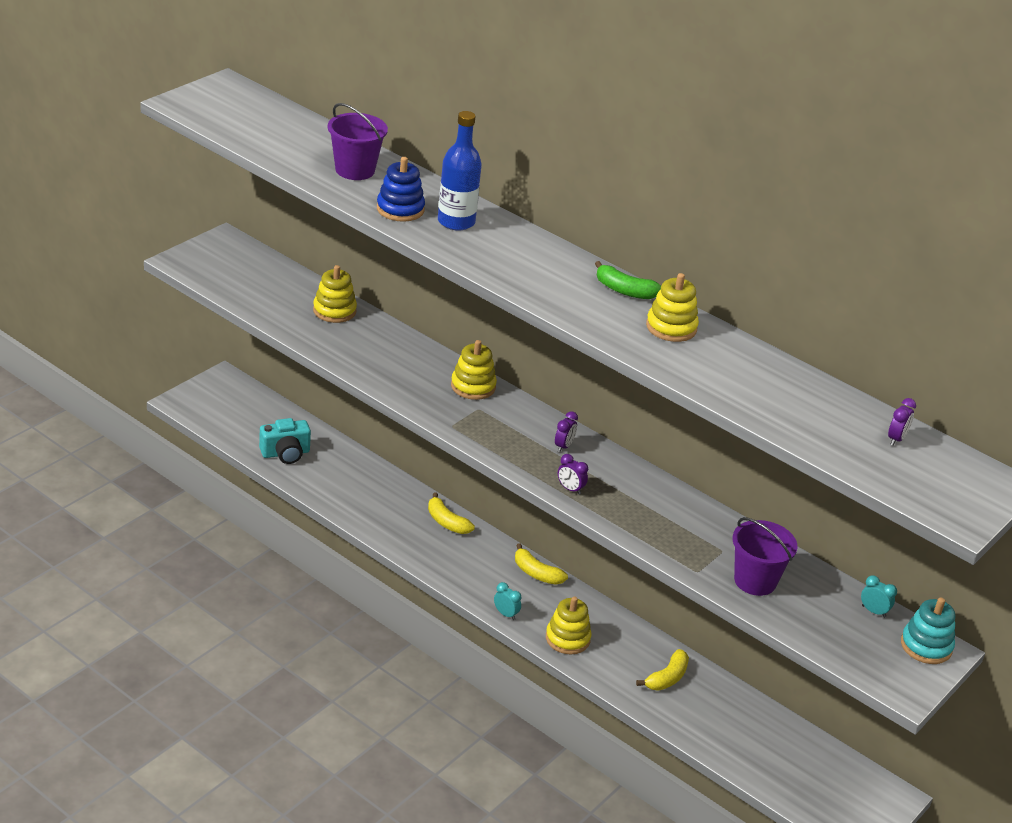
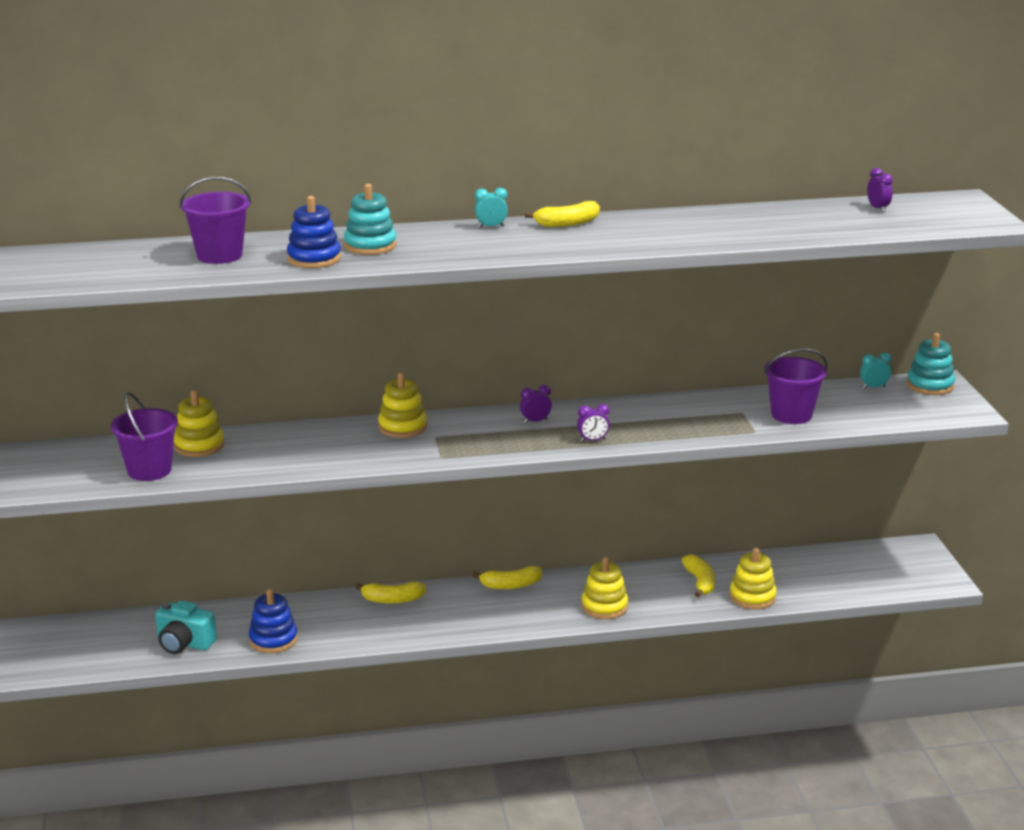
camera: 45 degrees left, 10 degrees down
(277, 308) = (149, 470): none -> purple bucket
(285, 453) = (184, 643): turquoise camera -> turquoise camera turned 90 degrees clockwise
(334, 491) = (273, 640): none -> blue stacking toy
(456, 222) = (370, 245): blue bottle -> turquoise stacking toy
(506, 614) = (540, 623): turquoise clock -> turquoise clock (491, 227)
(563, 446) = (535, 421): purple clock -> purple clock turned 90 degrees counterclockwise
(624, 290) = (567, 223): green banana -> yellow banana
(671, 327) = (641, 225): yellow stacking toy -> yellow stacking toy (752, 597)

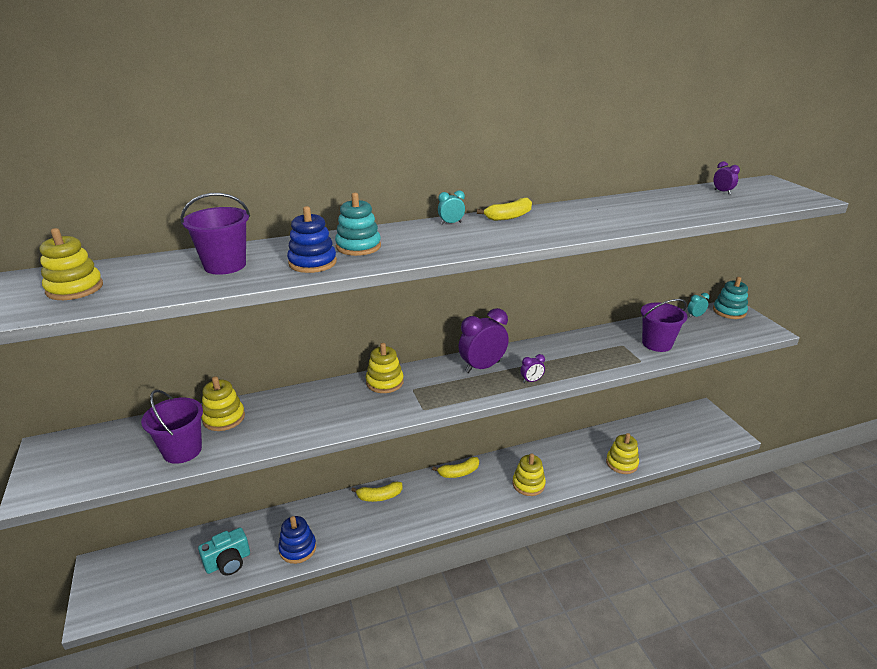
camera: 10 degrees left, 5 degrees up
(67, 267) = (75, 288): none -> yellow stacking toy
(184, 643) = (228, 562): turquoise camera -> turquoise camera turned 45 degrees counterclockwise
(535, 421) = (482, 367): purple clock -> purple clock, size x2.15
(700, 582) = (583, 454): yellow banana -> none

